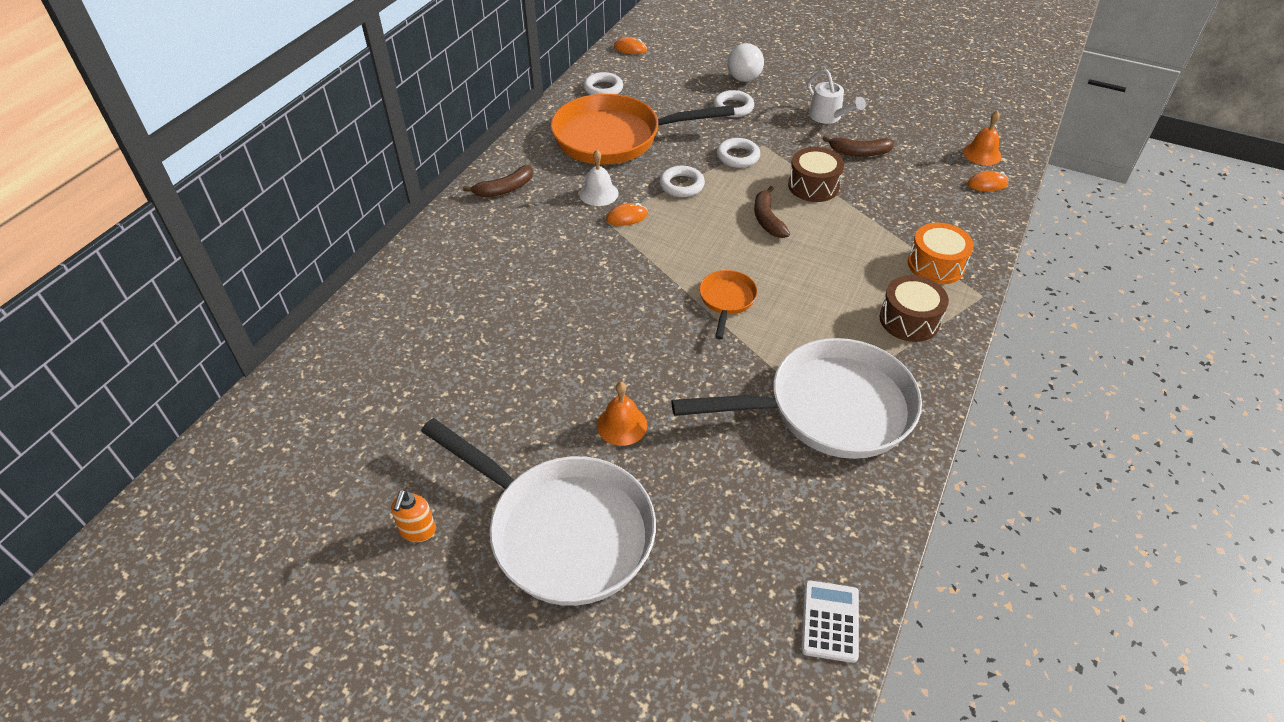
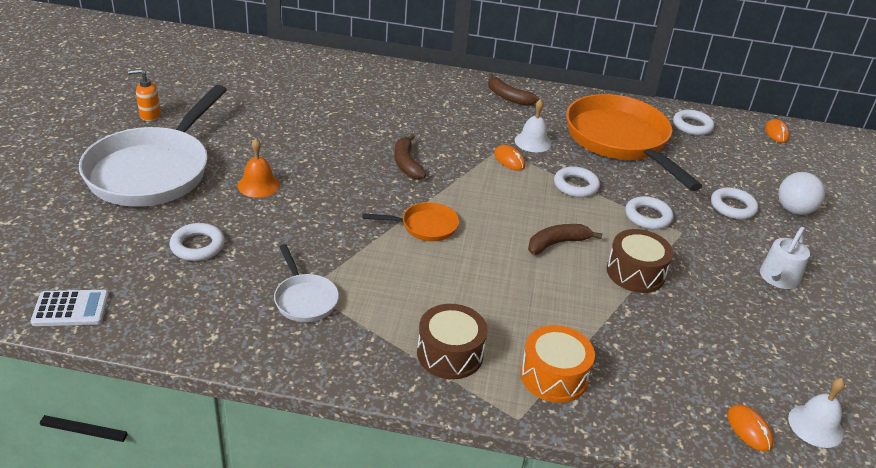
camera: 70 degrees right, 10 degrees down
(730, 492) = (197, 246): none -> white ring
(830, 409) = (304, 299): white pan -> white pan, size x0.45
(859, 152) = (725, 307): brown banana -> brown banana (406, 163)
(982, 154) = (815, 425): orange bell -> white bell

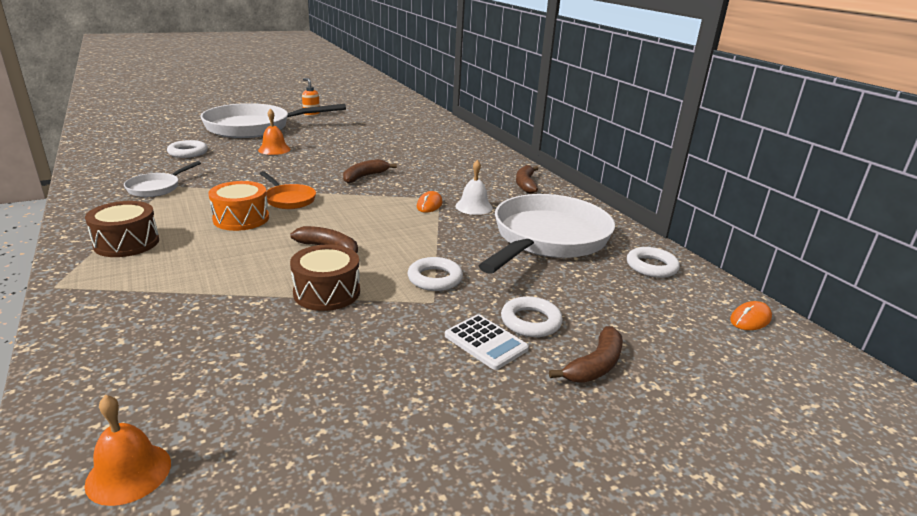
camera: 55 degrees right, 10 degrees down
(71, 309) = (98, 145): white calculator -> white calculator (486, 342)
(553, 376) = (124, 288): orange drum -> orange drum (241, 219)
(576, 186) = (434, 237): white ring -> none
(620, 141) = (547, 239): orange pan -> white pan
(749, 429) = (95, 418): orange mouse -> none
(777, 279) = (422, 381): white watering can -> none
(794, 210) = (595, 365): white ball -> brown banana
(815, 425) = (128, 473): white bell -> orange bell

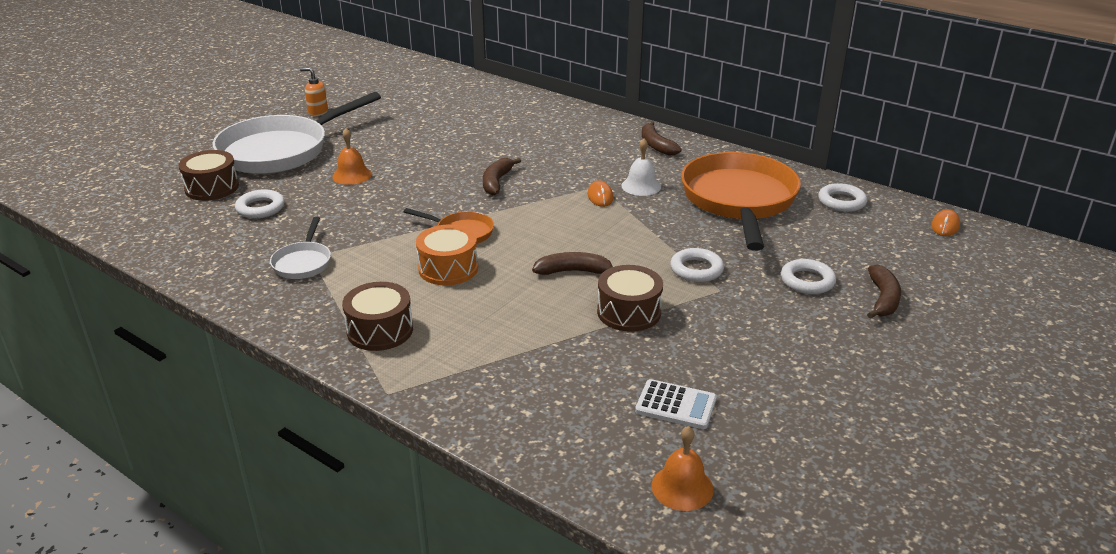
camera: 25 degrees left, 5 degrees up
(181, 136) = (212, 188): none -> brown drum
(486, 342) = (795, 309): white calculator -> white calculator (676, 405)
(547, 239) = (739, 201): white pan -> orange pan

